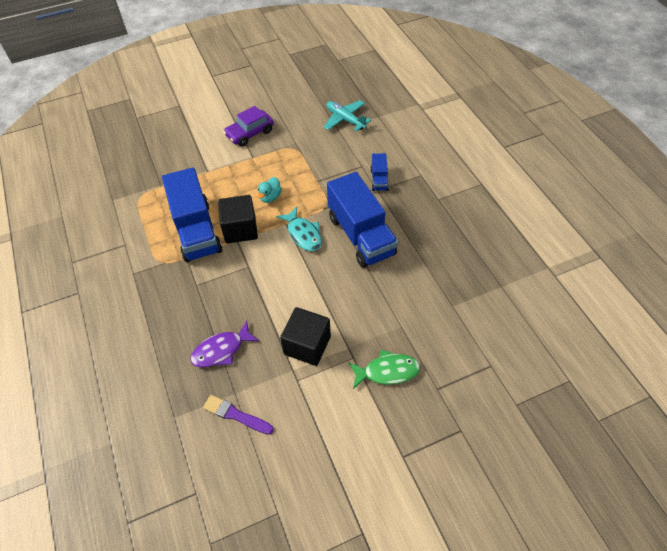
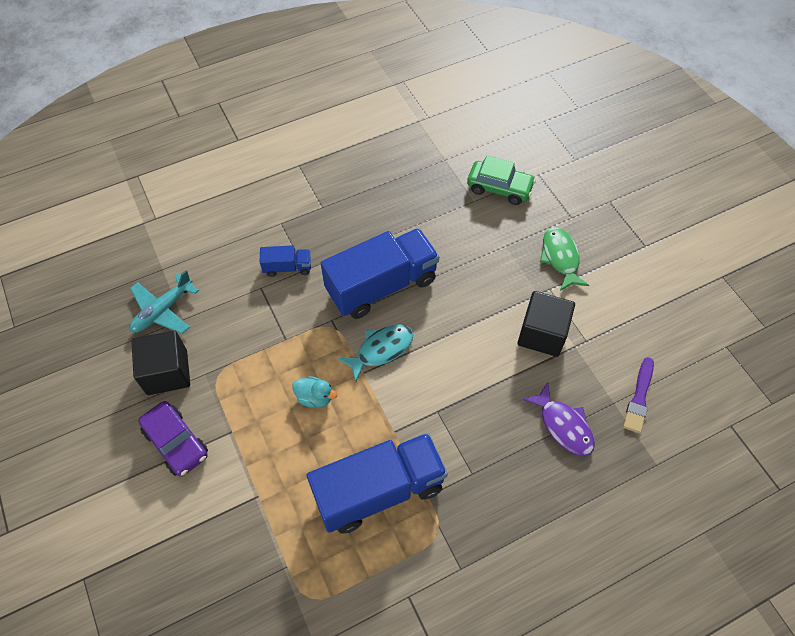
camera: 95 degrees left, 5 degrees up
(240, 229) = (375, 429): black cube -> black cube (167, 372)
(470, 328) = (499, 188): none -> green car

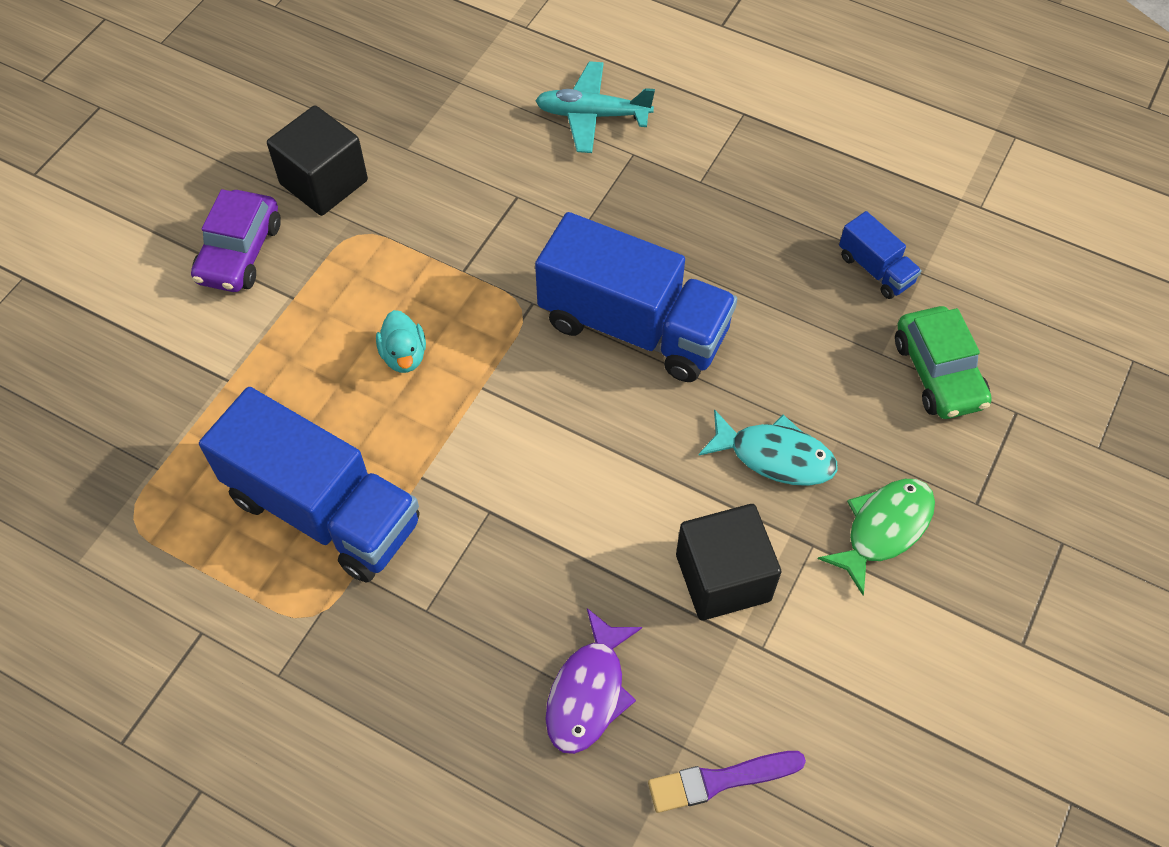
camera: 55 degrees right, 0 degrees up
(163, 310) = (403, 122): turquoise plane -> turquoise plane (592, 115)
(287, 267) = (571, 205): blue truck -> blue truck (875, 269)
(381, 350) = (532, 387): turquoise fish -> turquoise fish (775, 456)

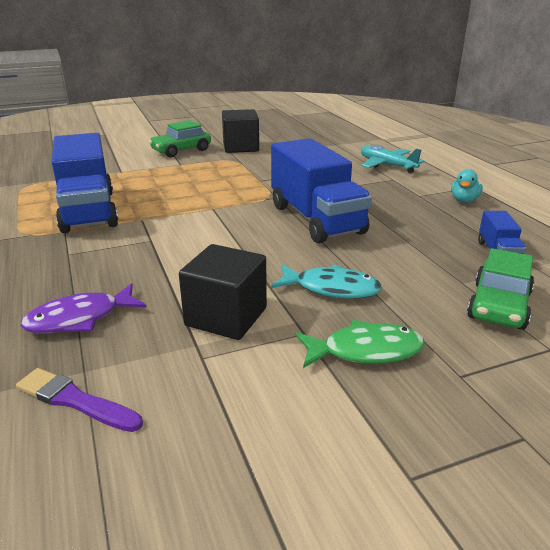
camera: 40 degrees right, 30 degrees down
(239, 252) = (181, 150): purple car -> green car
(404, 355) = (196, 189): turquoise duck -> turquoise duck (464, 200)
(775, 456) = (331, 288): turquoise fish -> turquoise fish turned 45 degrees counterclockwise

